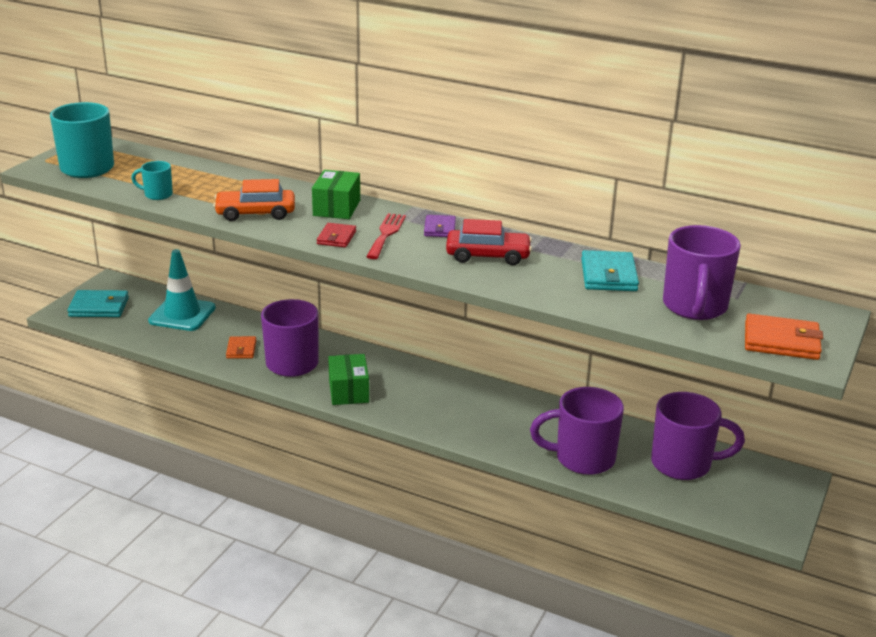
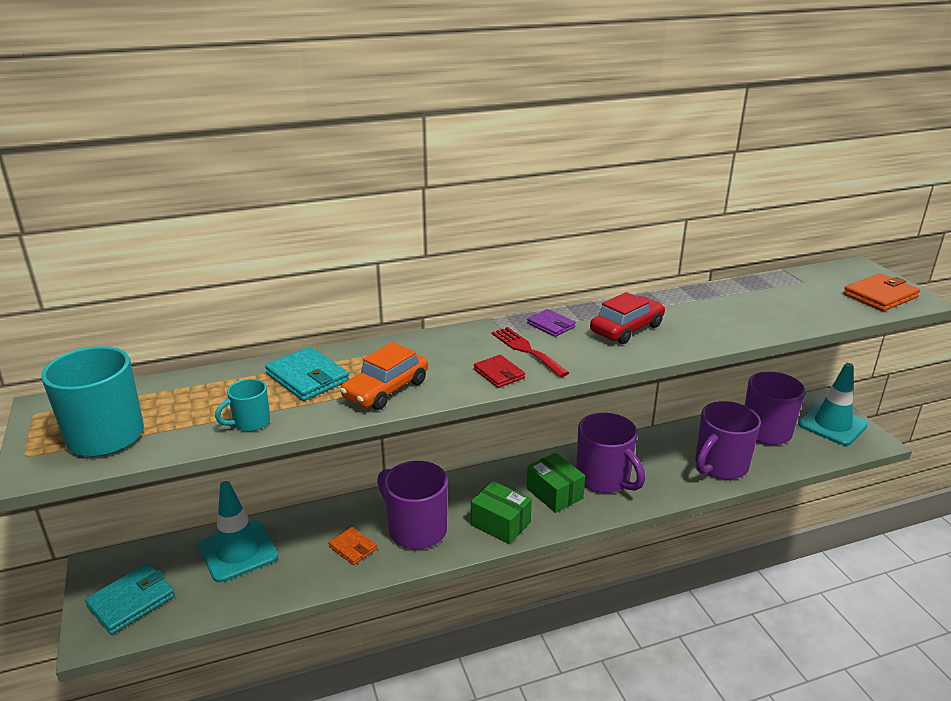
camera: 45 degrees left, 0 degrees up
(336, 208) = (441, 348): green box -> green box (554, 493)
(608, 275) = (718, 303): turquoise wallet -> turquoise wallet (307, 378)
(694, 307) = (801, 298): purple mug -> purple mug (604, 479)
(761, 497) = (832, 425): none -> turquoise traffic cone

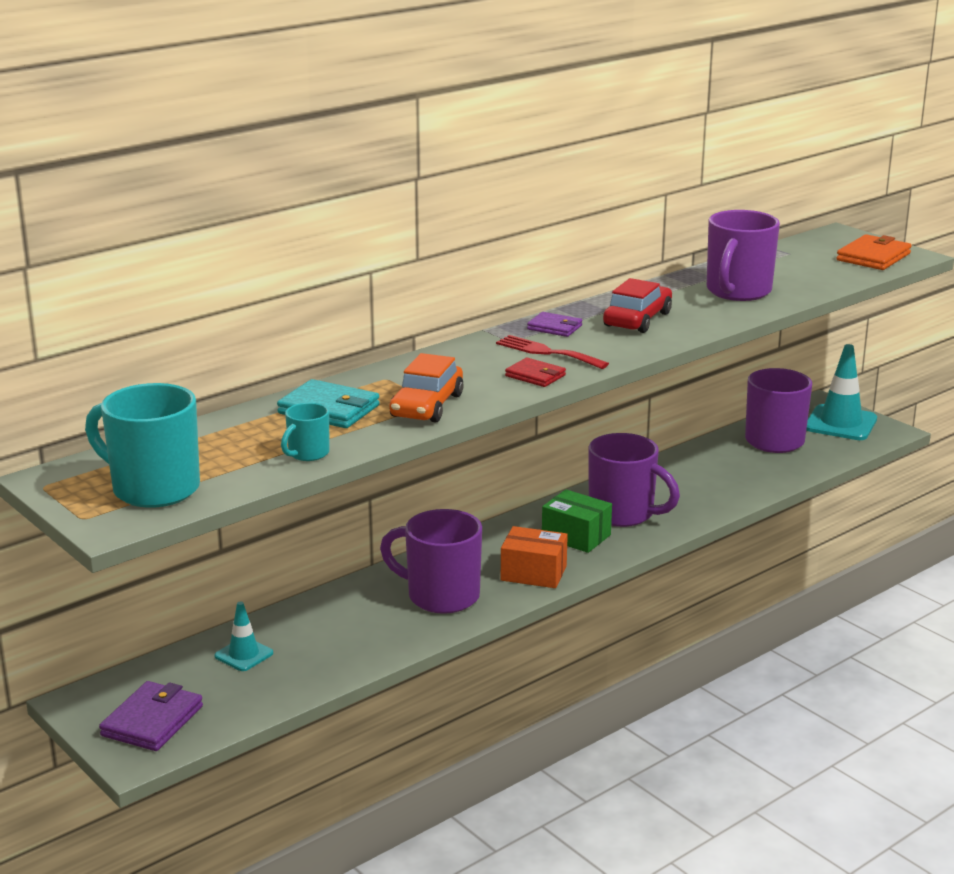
camera: 20 degrees left, 5 degrees down
(131, 601) = (152, 721): turquoise wallet -> purple wallet
(238, 551) = (244, 655): turquoise traffic cone -> turquoise traffic cone, size x0.55
(352, 548) = (379, 625): orange wallet -> none
(500, 523) = (533, 573): green box -> orange box
(720, 466) = (741, 480): purple mug -> purple mug (737, 292)

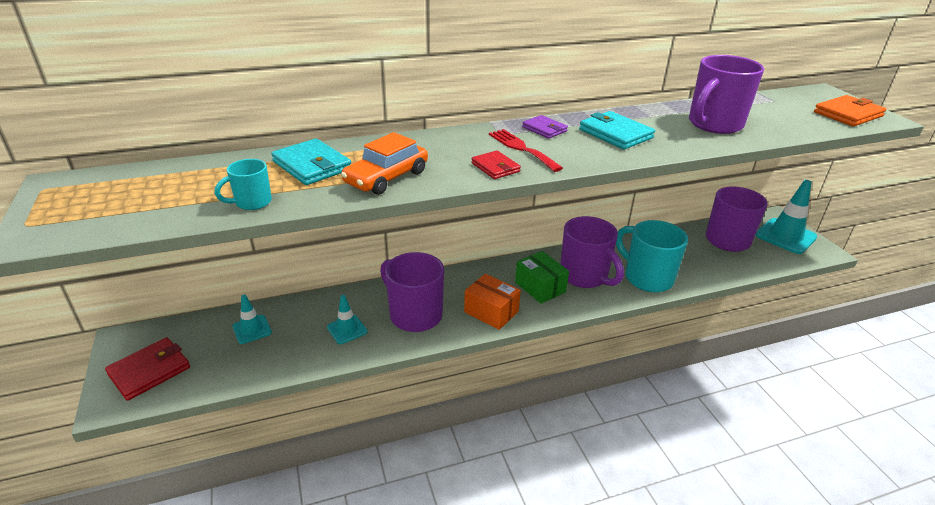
camera: 20 degrees right, 10 degrees up
(152, 721) = (149, 371): purple wallet -> red wallet
(153, 489) = (107, 209): turquoise mug -> turquoise mug (647, 278)
(368, 628) = (347, 329): none -> turquoise traffic cone
(637, 319) = (615, 134): red car -> turquoise wallet

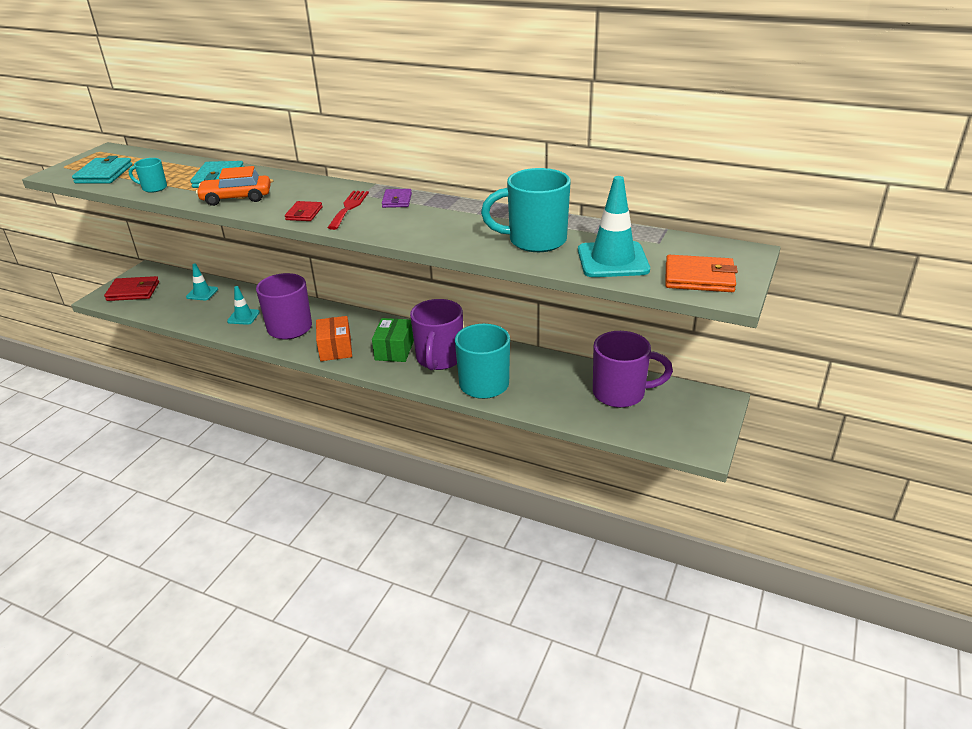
camera: 45 degrees right, 0 degrees up
(615, 134) = (437, 220): turquoise wallet -> turquoise wallet (104, 174)
(714, 125) = (535, 241): purple mug -> turquoise mug
(785, 236) = (689, 418): turquoise traffic cone -> turquoise traffic cone (612, 260)

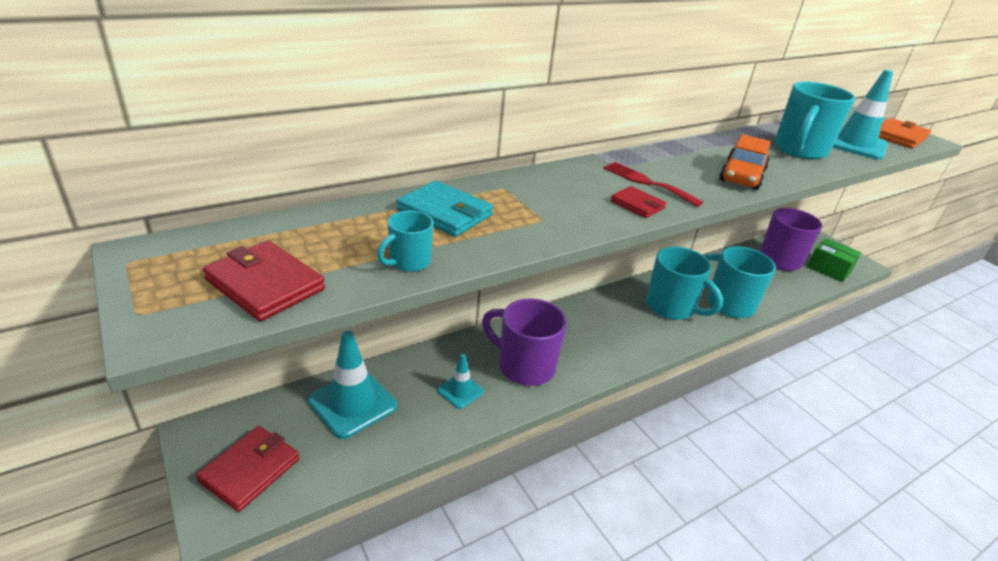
camera: 60 degrees left, 0 degrees up
(104, 174) = (265, 284): turquoise wallet -> red wallet
(202, 293) = (352, 403): turquoise traffic cone -> turquoise traffic cone, size x1.82
(236, 198) = (535, 222): orange car -> orange car (742, 175)
(335, 348) = (600, 354): orange box -> none
(394, 350) = (635, 323): green box -> green box (829, 269)
(397, 200) = (652, 160): purple wallet -> none
(439, 359) = (671, 307): purple mug -> turquoise mug

